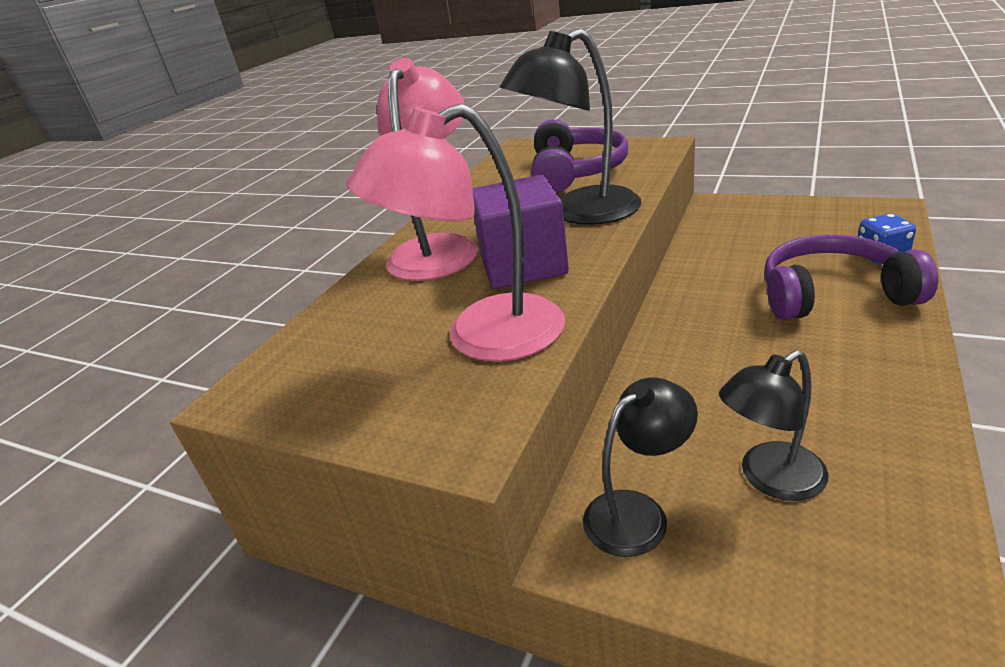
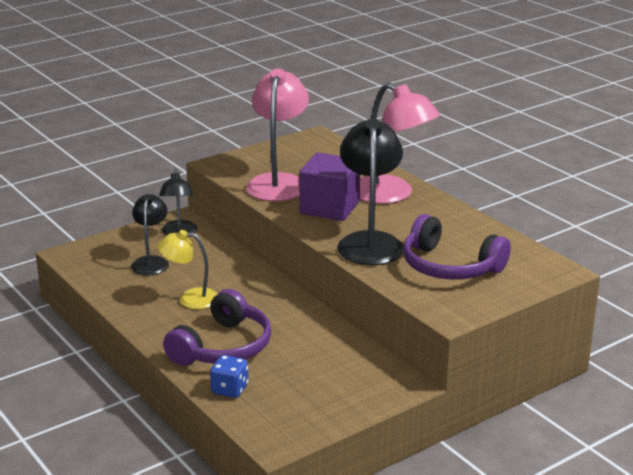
camera: 115 degrees right, 5 degrees down
(792, 372) = (190, 298): none -> yellow lamp

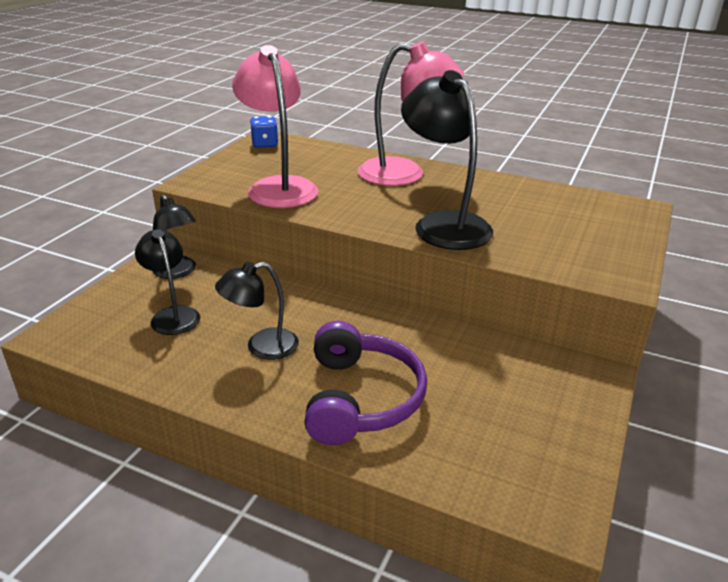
camera: 30 degrees left, 5 degrees up
(190, 298) = (262, 347): yellow lamp -> black lamp
(230, 389) = (427, 456): blue dice -> blue dice (265, 144)
(329, 208) = (361, 200): purple cube -> none
(449, 266) = (548, 229): purple headphones -> none

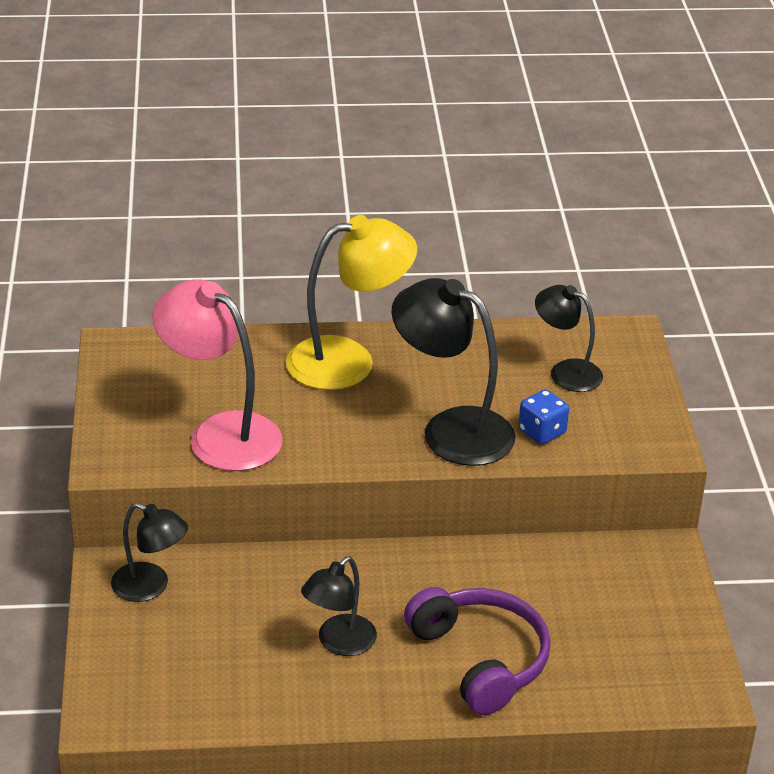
camera: 30 degrees left, 5 degrees up
(173, 315) = (207, 643): black lamp -> black lamp (566, 372)
(265, 144) = (124, 360): blue dice -> blue dice (542, 432)
(405, 174) = (348, 361): pink lamp -> yellow lamp

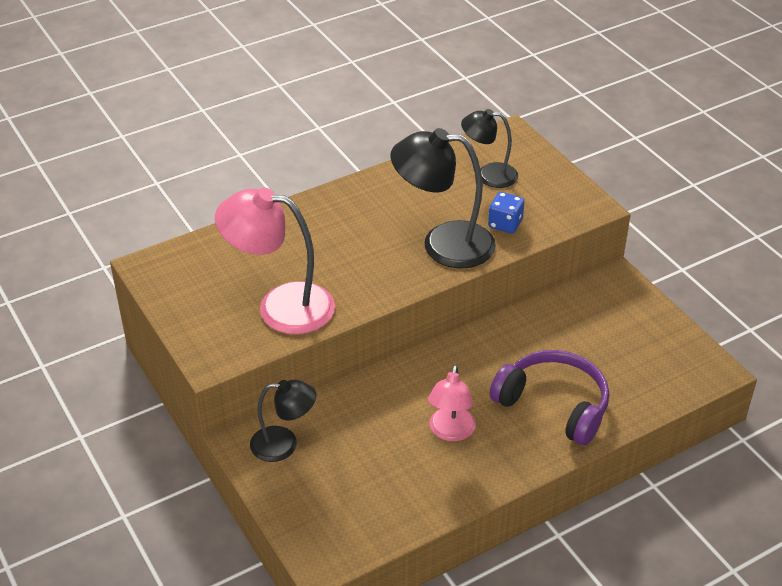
camera: 25 degrees left, 5 degrees up
(339, 643) = (450, 432): black lamp -> pink lamp
(348, 361) = (333, 218): yellow lamp -> none

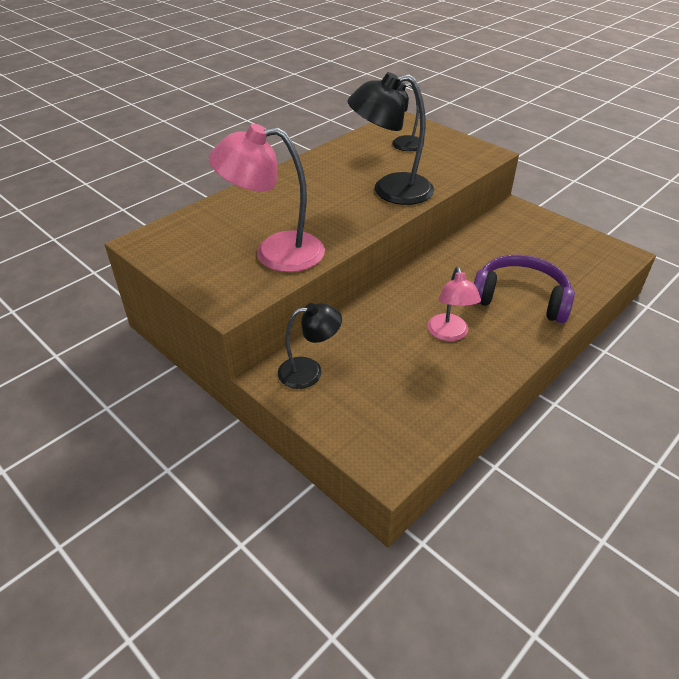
camera: 15 degrees left, 0 degrees up
(505, 224) = (431, 172): blue dice -> none

